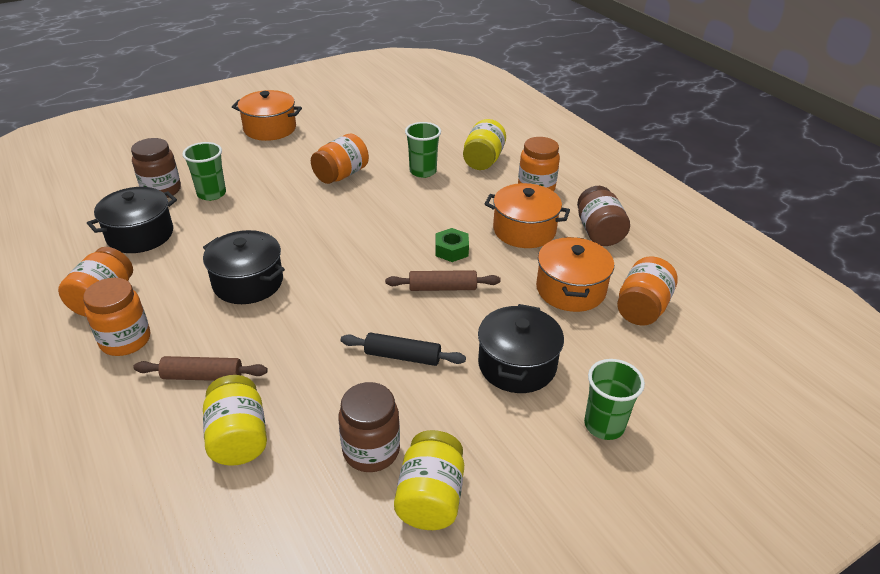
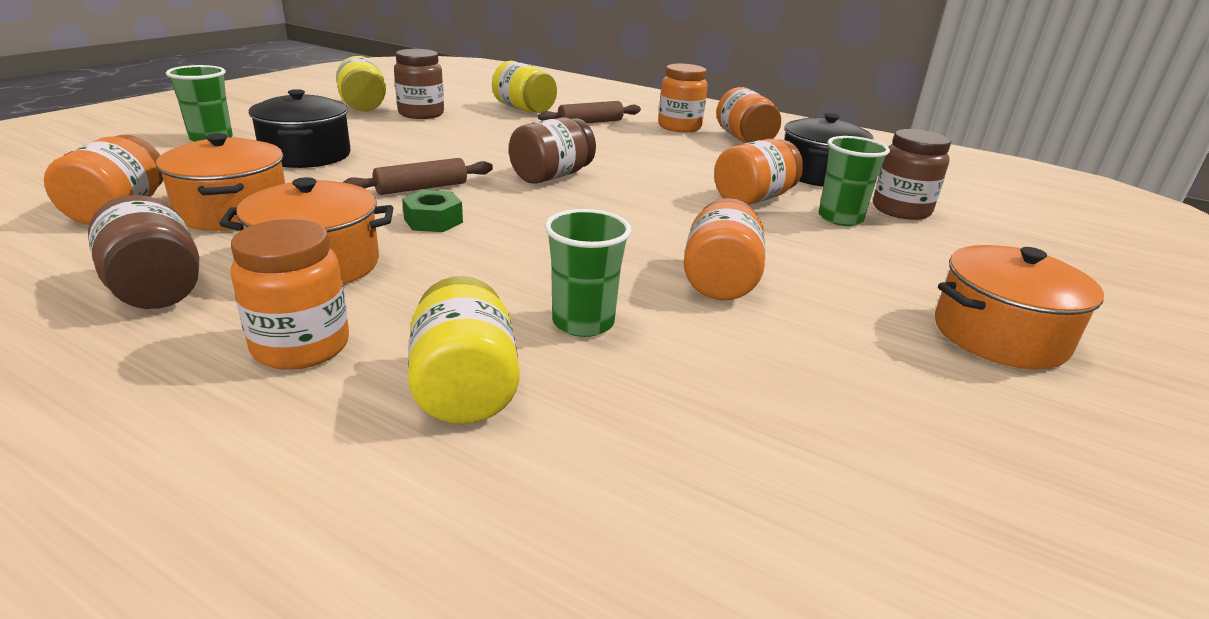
camera: 150 degrees right, 10 degrees down
(233, 222) = (753, 198): none -> orange jar
(248, 282) = (644, 162): black pot -> none
(339, 281) = (551, 176): none -> brown jar
(402, 356) = (431, 146): black rolling pin -> none

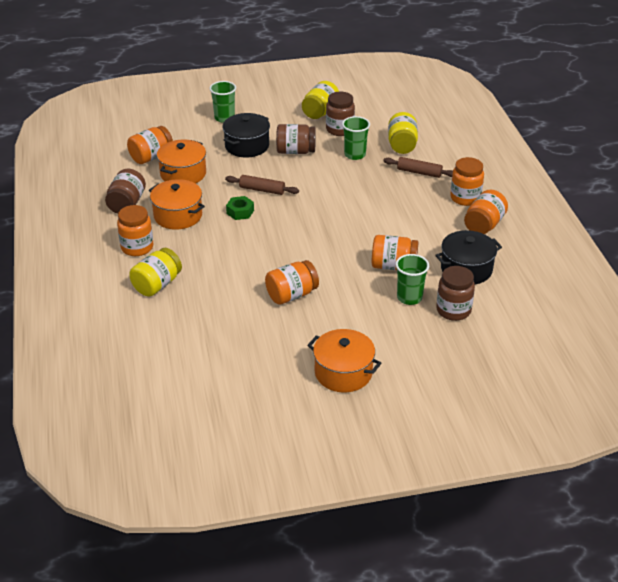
camera: 50 degrees right, 10 degrees up
(551, 176) = (326, 207): brown jar -> brown jar (295, 151)
(583, 322) = (218, 283): green cup -> green cup (355, 155)

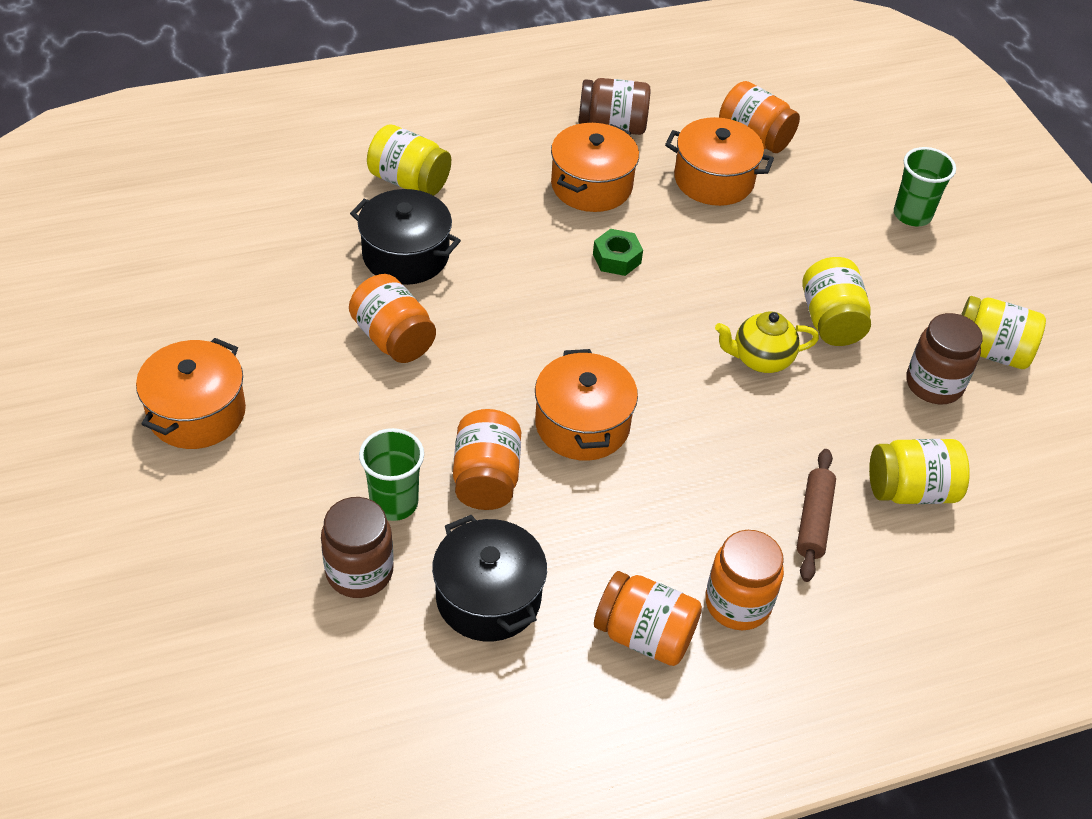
camera: 80 degrees right, 10 degrees up
(137, 247) = (499, 150): orange jar -> none
(247, 146) = (827, 252): black pot -> black pot (406, 255)
(262, 190) = (689, 282): brown rolling pin -> none
(295, 151) = (831, 321): brown jar -> yellow jar
(319, 175) = (760, 359): none -> yellow teapot
(355, 155) = (847, 411): green cup -> none
(359, 233) = (582, 424): none -> orange pot

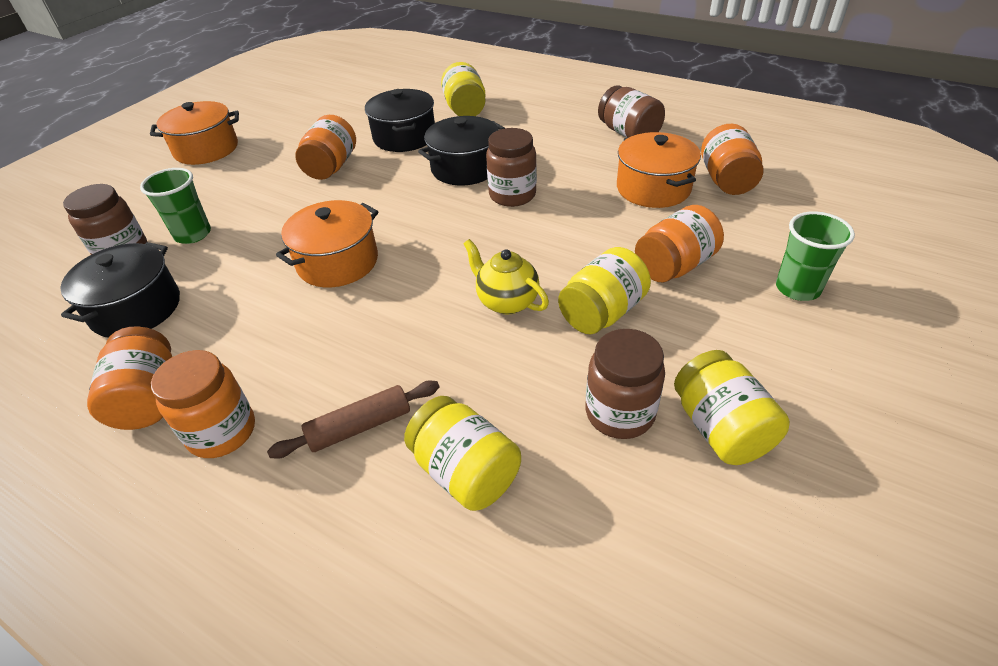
camera: 55 degrees right, 5 degrees down
(486, 478) = (247, 253): orange jar -> orange jar (674, 266)
(529, 255) = (465, 168): none -> black pot
(591, 185) = (562, 154): orange pot -> none
(616, 258) = (512, 195): green nut -> brown jar

